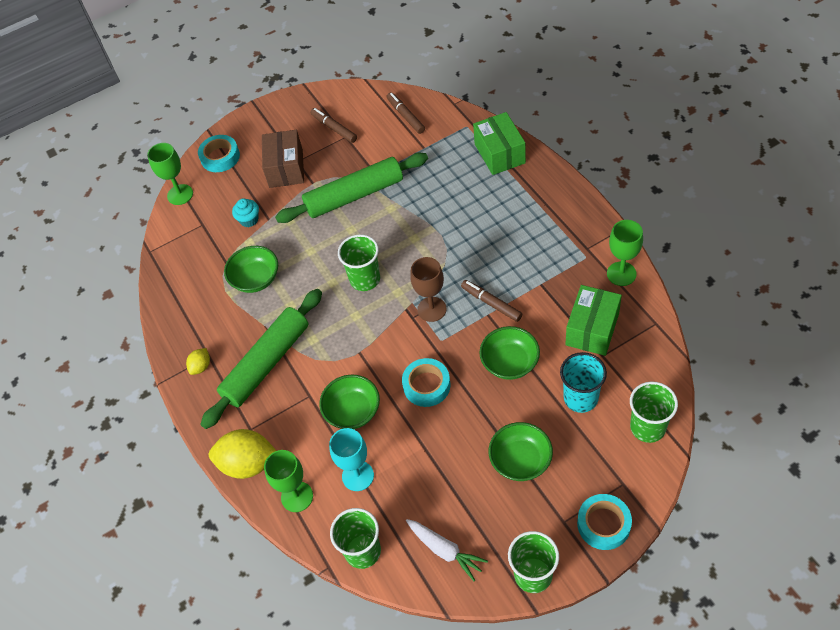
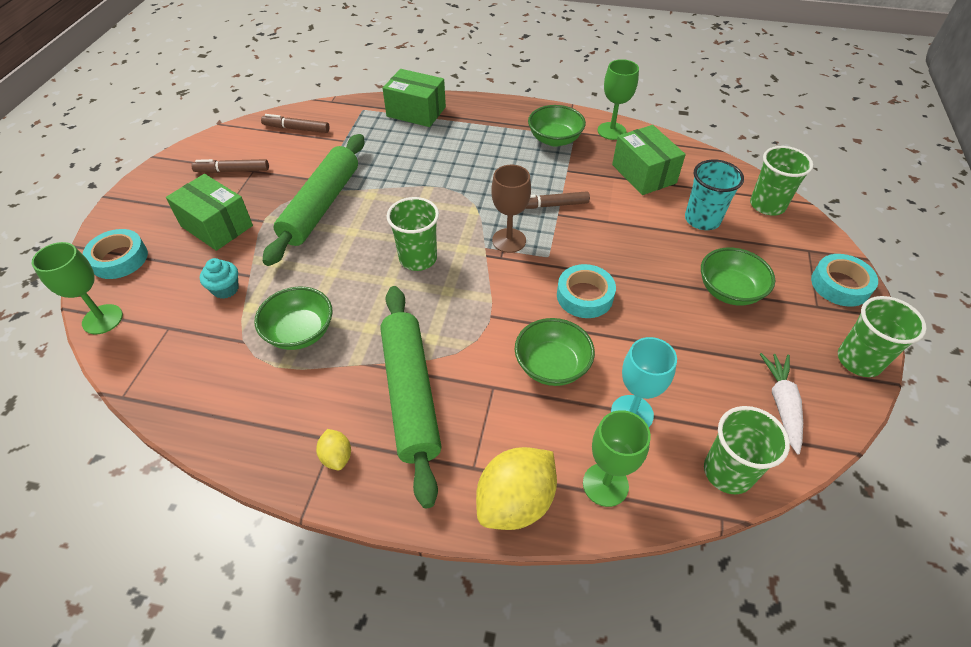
camera: 55 degrees left, 5 degrees down
(286, 168) = (216, 226): brown box -> green box
(445, 550) = (782, 404): white carrot -> white carrot turned 75 degrees counterclockwise
(510, 363) = (622, 233): green bowl -> green bowl (554, 139)

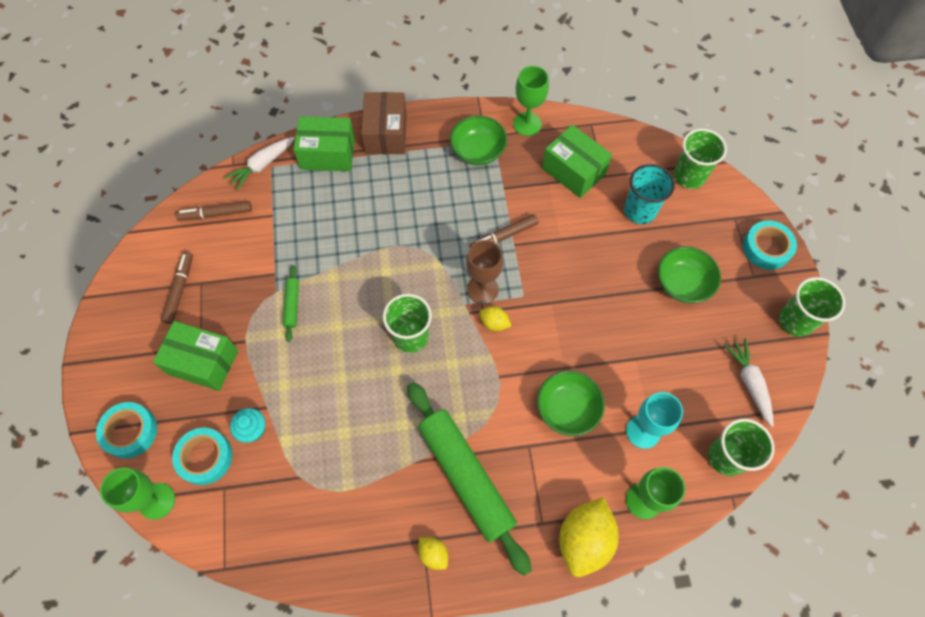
camera: 20 degrees left, 15 degrees up
(232, 171) = (180, 290): brown marker -> brown marker turned 120 degrees clockwise
(300, 332) = (344, 451): green bowl -> none
(321, 206) = (292, 305): green rolling pin -> green rolling pin, size x0.42
(355, 107) = (262, 165): none -> white carrot
(475, 110) = (386, 133): none -> brown box
(507, 270) = (494, 323): none -> yellow lemon
(584, 296) = (569, 329): turquoise tape -> turquoise tape (205, 457)

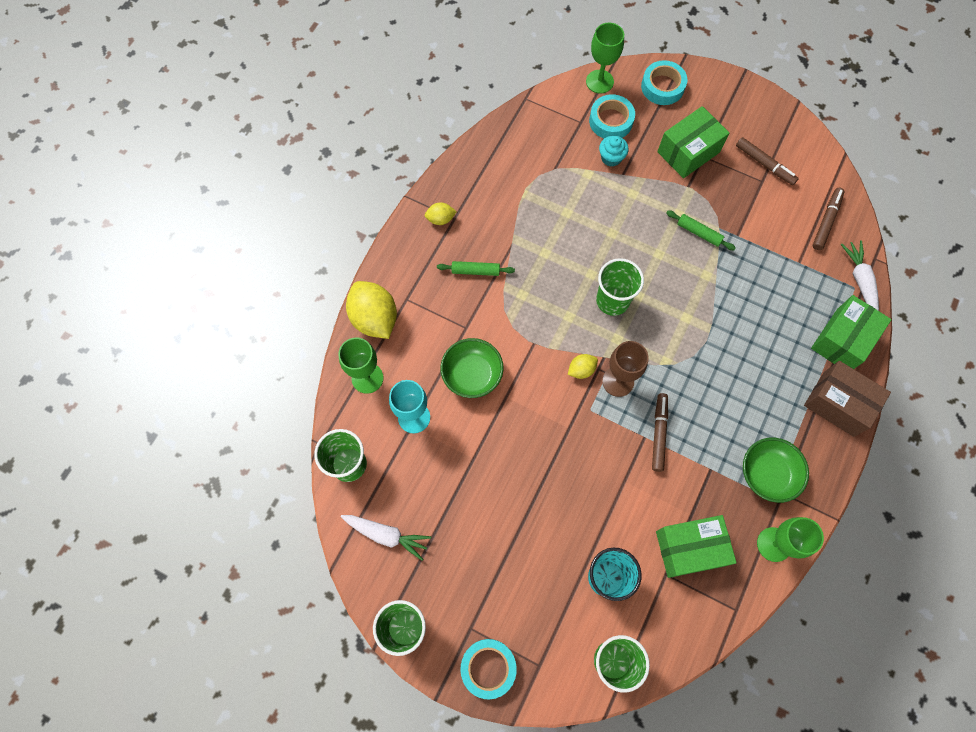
camera: 125 degrees right, 5 degrees up
(466, 477) = (475, 271): green rolling pin -> green rolling pin, size x0.42
(682, 284) = (509, 555): green bowl -> none

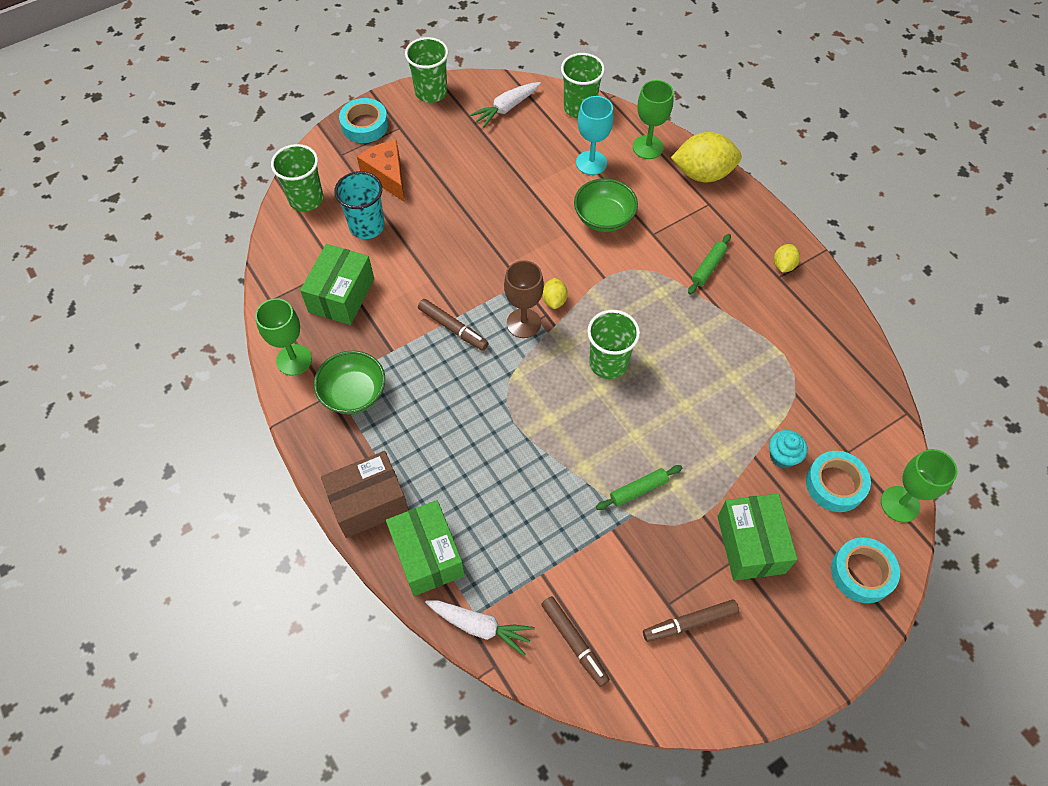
camera: 120 degrees right, 10 degrees down
(538, 598) = (387, 176): none -> orange cheese

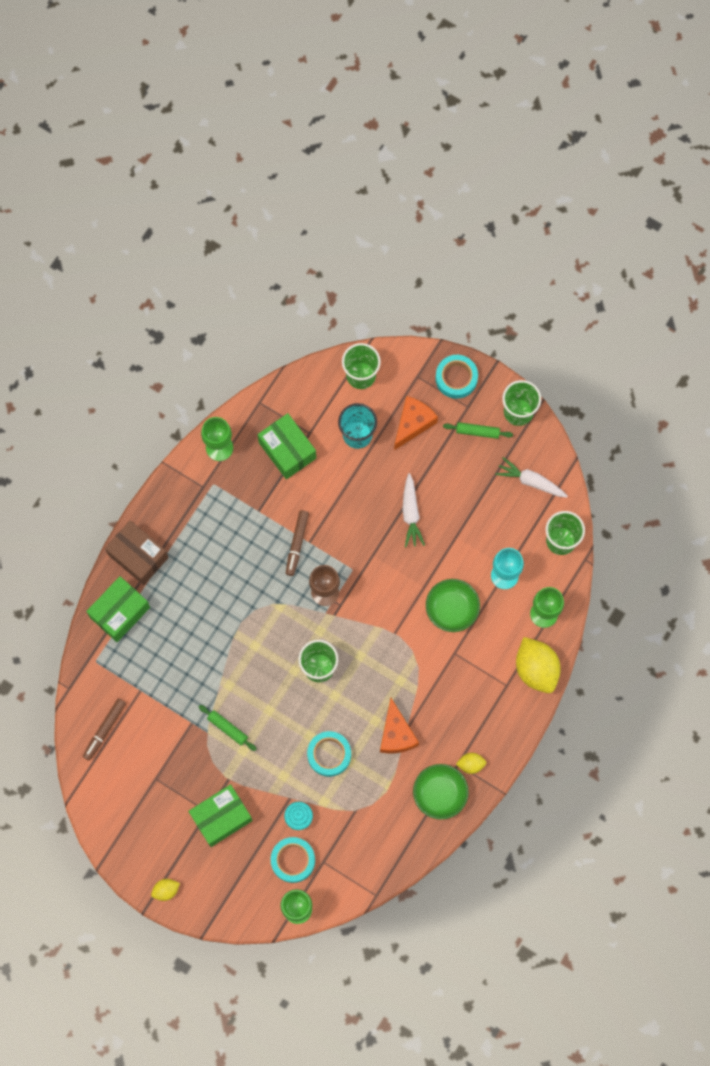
camera: 65 degrees right, 15 degrees up
(341, 295) = (287, 450): green box -> green box turned 60 degrees clockwise
(353, 393) = (212, 503): green bowl -> green bowl (440, 794)
(480, 626) = (89, 667): white carrot -> white carrot (411, 513)
(554, 300) = (355, 605): yellow lemon -> yellow lemon (166, 890)
(689, 623) = (149, 797): brown marker -> none
(708, 267) = (441, 707): green rolling pin -> green rolling pin (477, 432)
(720, 319) = (396, 734): none -> orange cheese
(862, 573) = (234, 897): turquoise tape -> turquoise tape (329, 754)

